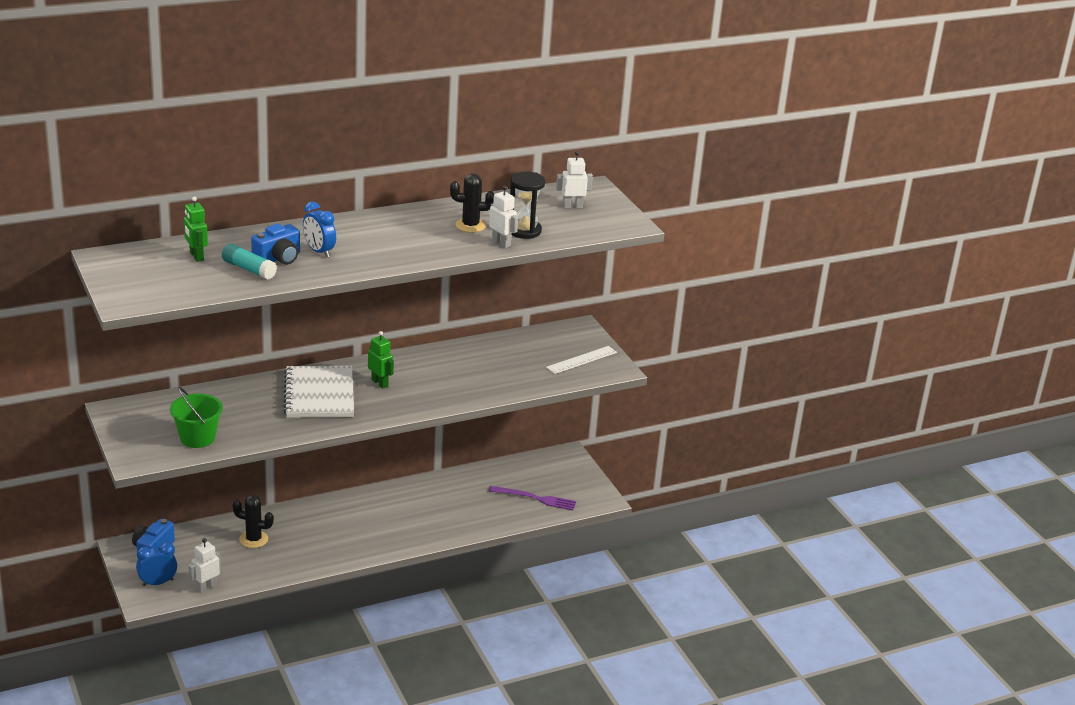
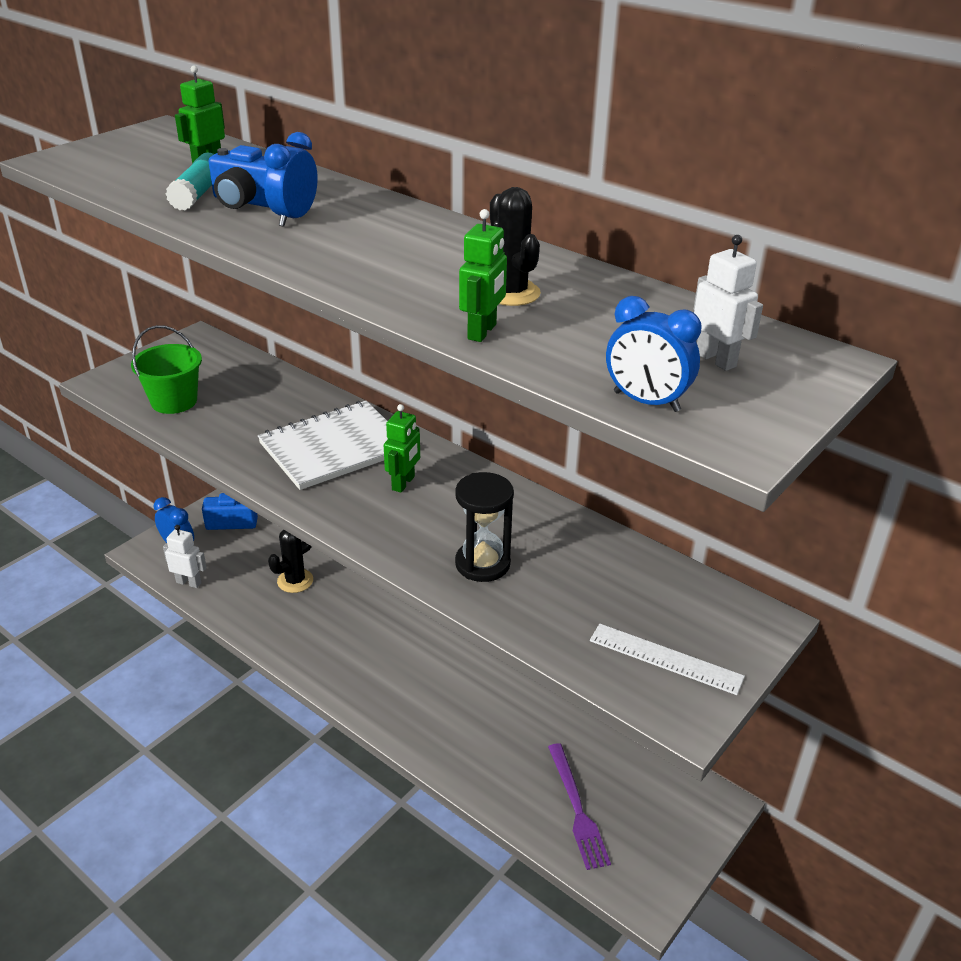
camera: 65 degrees right, 5 degrees up
(253, 539) = (295, 581): black cactus -> black cactus turned 60 degrees clockwise
(501, 243) = (482, 332): white robot -> green robot
(524, 231) = (555, 340): black hourglass -> black hourglass (482, 564)
(590, 230) = (646, 402): none -> blue clock

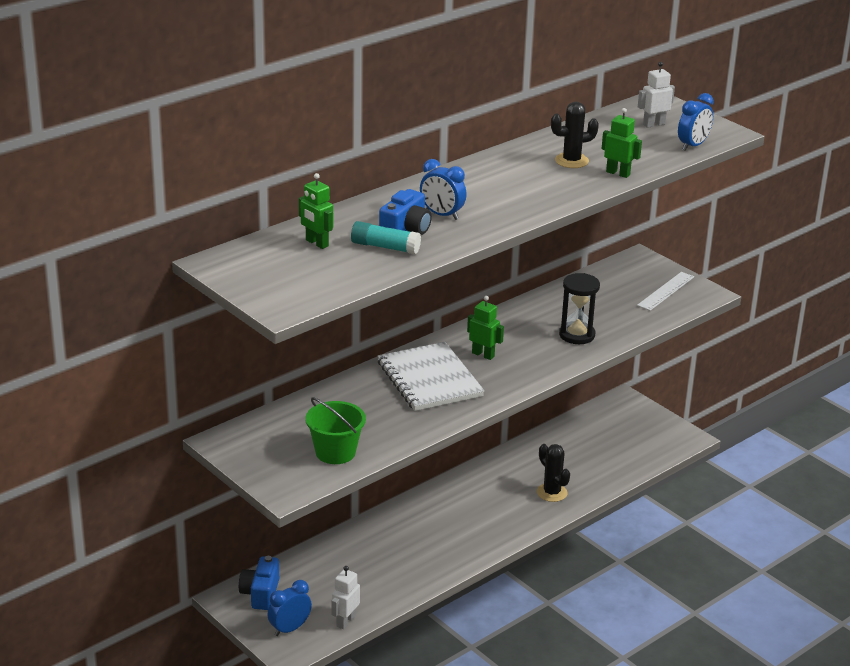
camera: 80 degrees left, 5 degrees down
(295, 581) = (362, 558): black cactus -> black cactus (551, 493)
(577, 809) = (621, 451): purple fork -> none

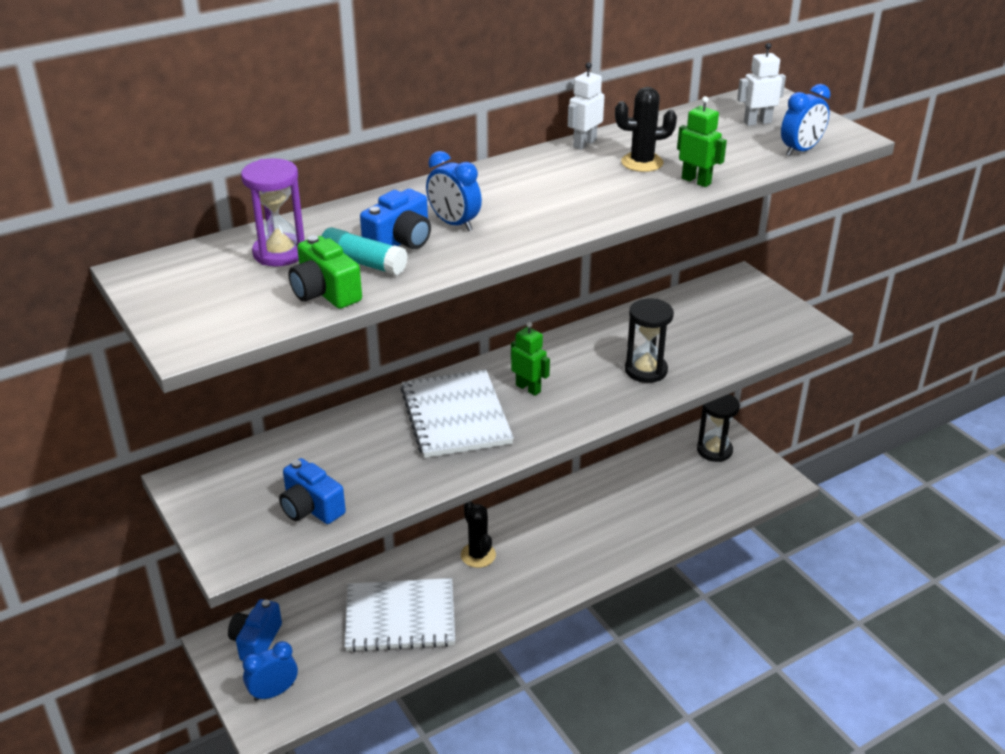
camera: 10 degrees right, 5 degrees up
(316, 243) = (280, 253): green robot -> purple hourglass
(335, 452) = (311, 508): green bucket -> blue camera
(345, 621) = (339, 688): white robot -> white robot (584, 144)
(366, 269) = (325, 292): none -> green camera
(381, 566) = (400, 617): none -> white notebook
(551, 493) = (615, 539): black cactus -> black cactus (478, 555)
(623, 417) = (714, 450): none -> black hourglass
(665, 291) = (763, 321): white ruler -> none

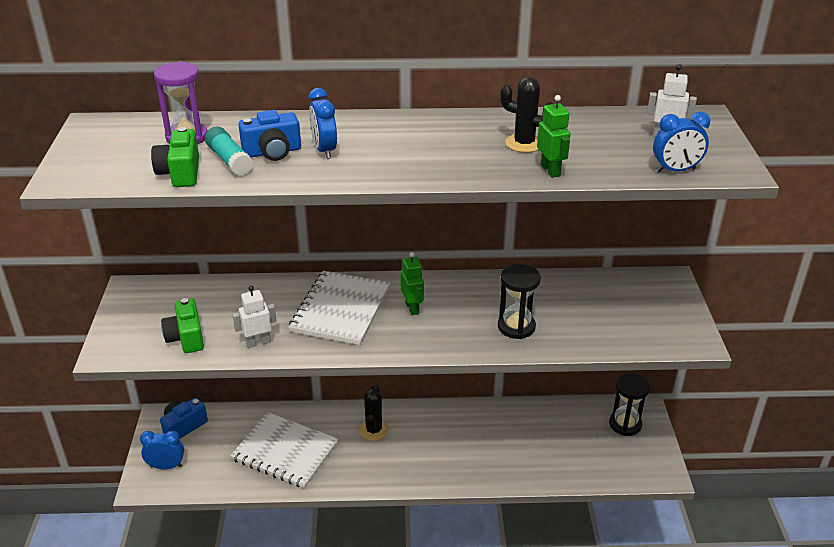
camera: 30 degrees right, 0 degrees up
(311, 508) = (186, 338): blue camera -> green camera
(584, 144) = (496, 117): white robot -> white robot (258, 342)

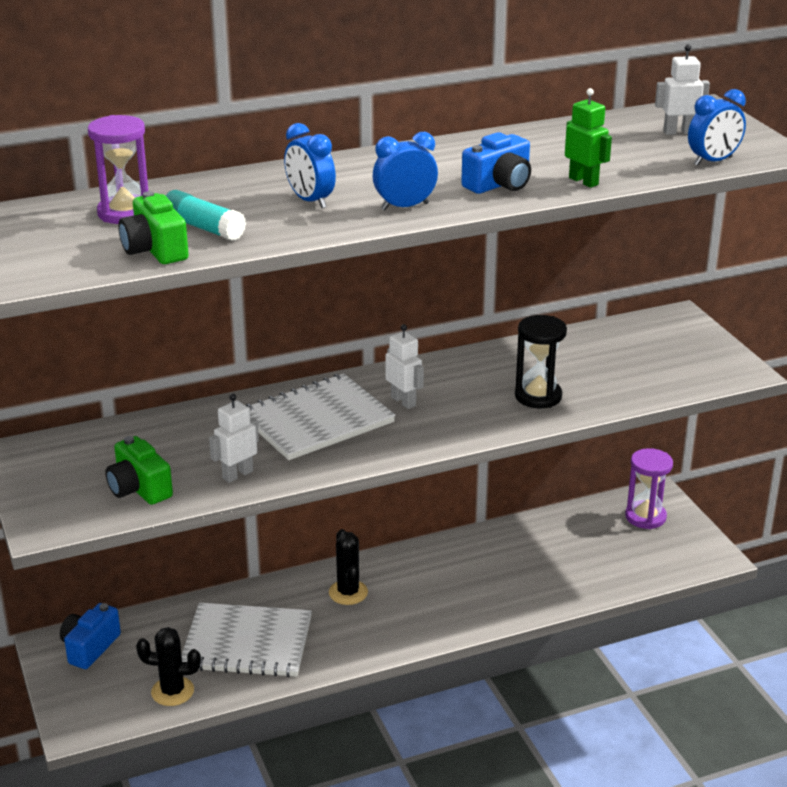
camera: 20 degrees left, 5 degrees down
(166, 466) = (94, 698): blue clock -> blue clock (405, 207)
(272, 152) = (249, 212): blue camera -> blue camera (499, 184)
(341, 309) = (317, 420): white notebook -> white notebook turned 60 degrees clockwise
(412, 308) = (403, 401): green robot -> white robot
(524, 143) = (533, 160): black cactus -> black cactus (172, 691)
(625, 424) = (645, 517): black hourglass -> purple hourglass

